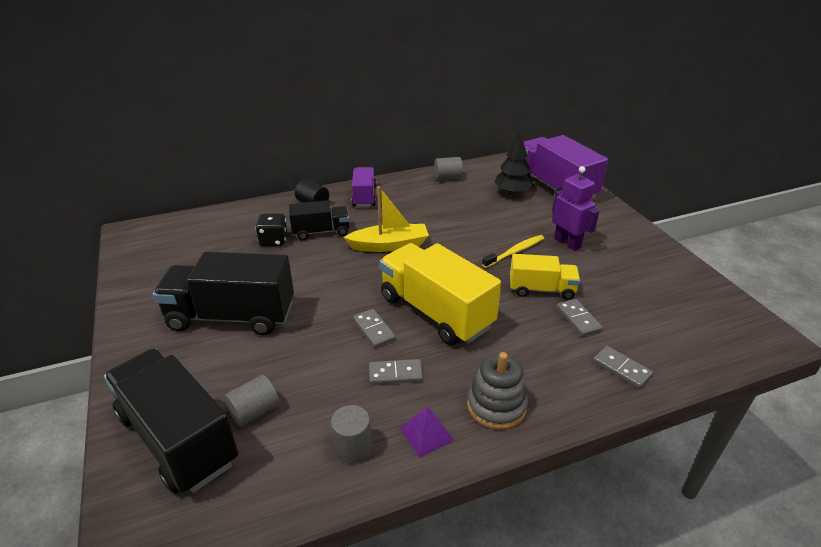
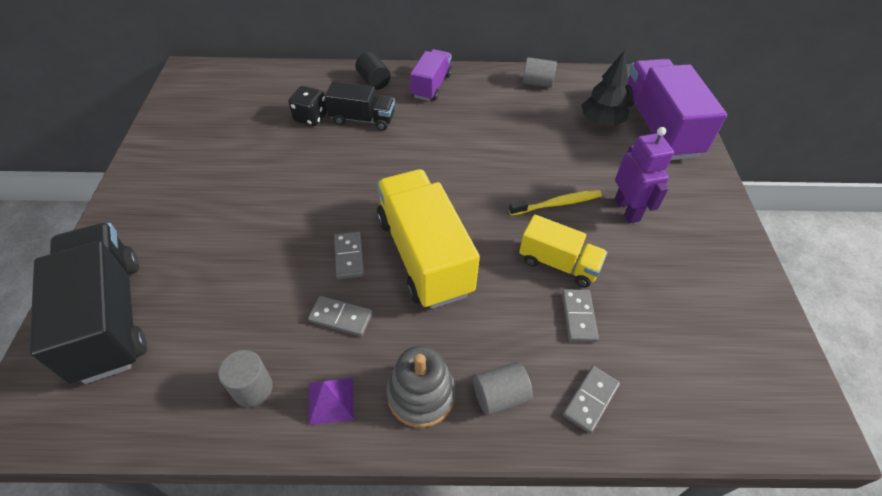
camera: 20 degrees right, 15 degrees up
(232, 316) = (225, 197): black truck -> none
(254, 411) = (188, 312): grey cylinder -> grey cylinder (500, 396)
(389, 245) = (423, 156): yellow boat -> none
(621, 369) = (590, 400): grey domino -> grey domino turned 60 degrees clockwise

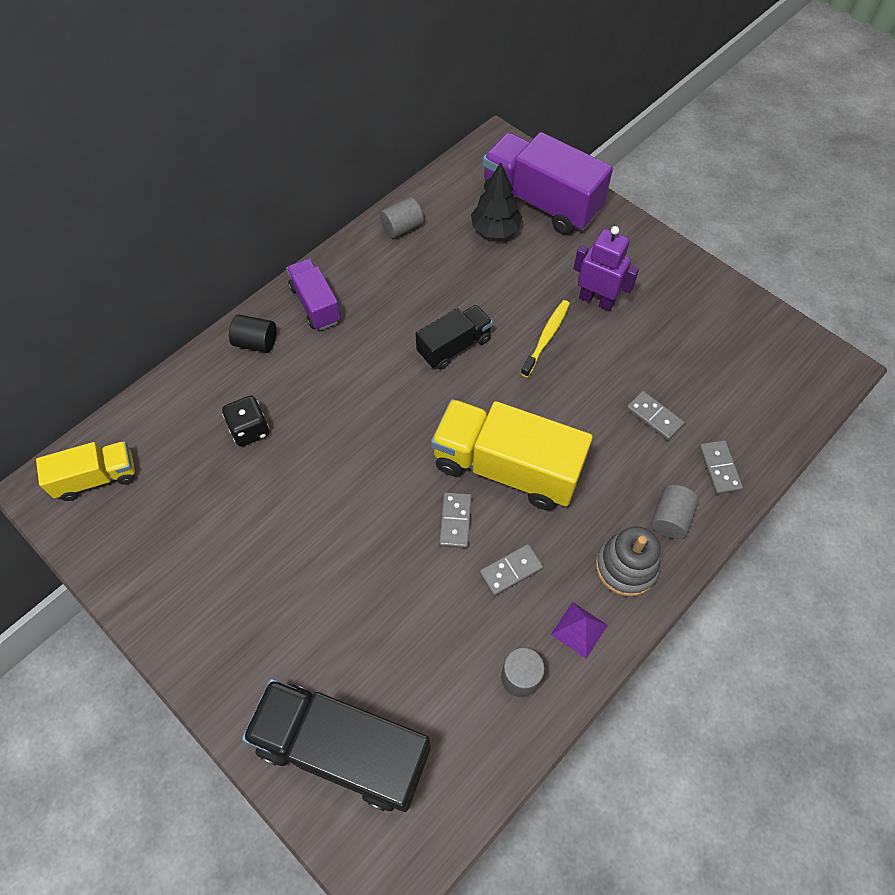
camera: 45 degrees left, 10 degrees up
(349, 256) = (455, 521): grey domino -> grey domino turned 60 degrees clockwise
(362, 119) = (300, 391): black truck -> black truck (454, 346)
(558, 263) = (600, 388): yellow truck -> yellow truck (96, 478)

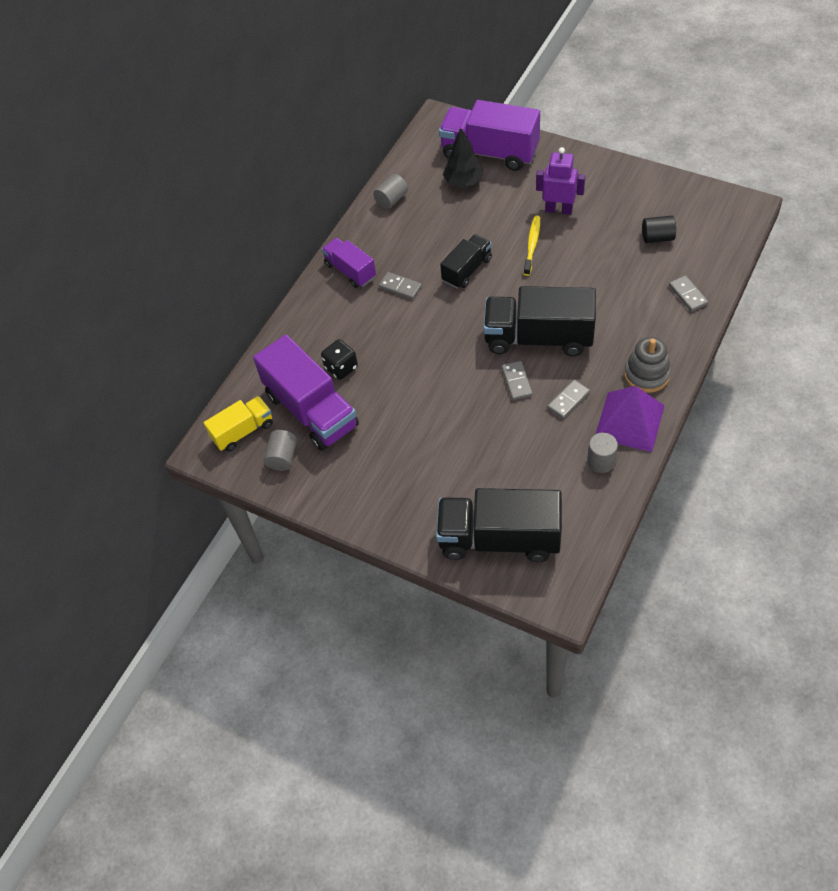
camera: 10 degrees left, 5 degrees down
(189, 476) = (311, 410): none -> purple truck
(256, 342) = (317, 309): black cylinder -> black cylinder (657, 237)
(506, 468) = (538, 338): yellow truck -> black truck
(579, 629) = (629, 421): purple pyramid -> purple pyramid, size x1.93
(654, 417) = (630, 275): grey domino -> grey domino (400, 287)
(670, 518) = (665, 336): grey cylinder -> grey cylinder (282, 457)

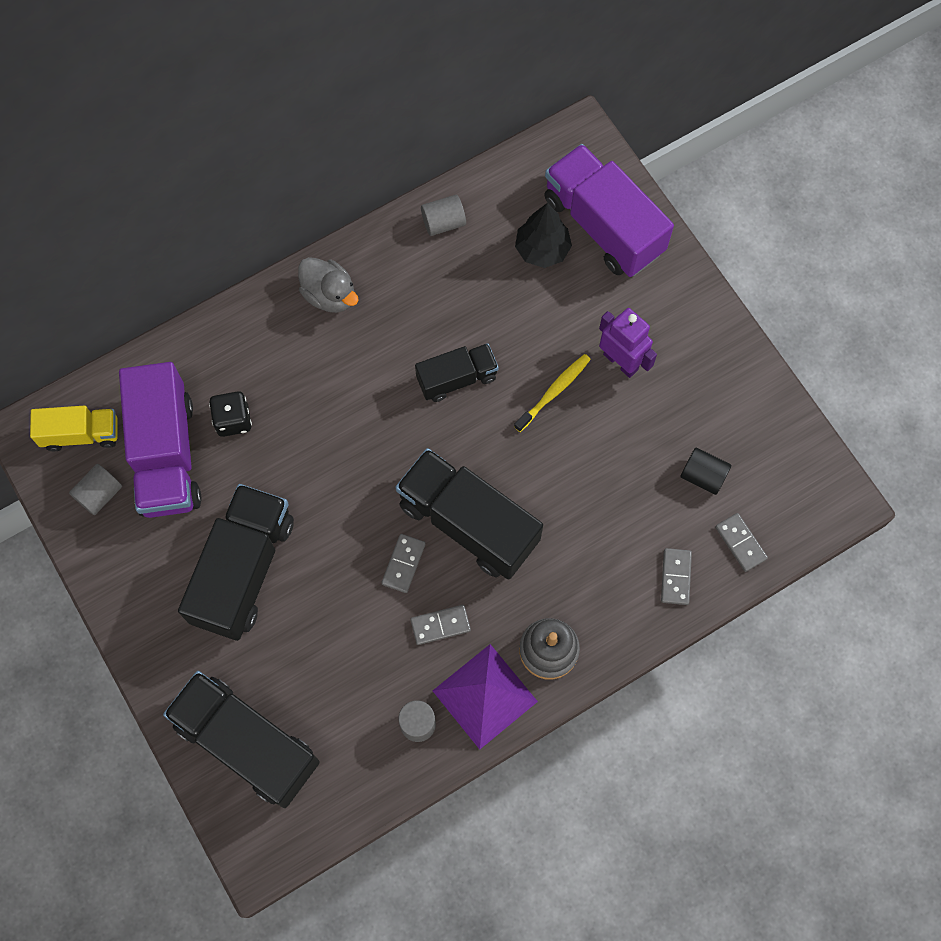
camera: 25 degrees right, 15 degrees up
(350, 271) = (329, 295): purple truck -> grey duck
(400, 287) = (368, 353): grey domino -> grey domino (740, 543)
(415, 444) = (243, 570): none -> black truck

